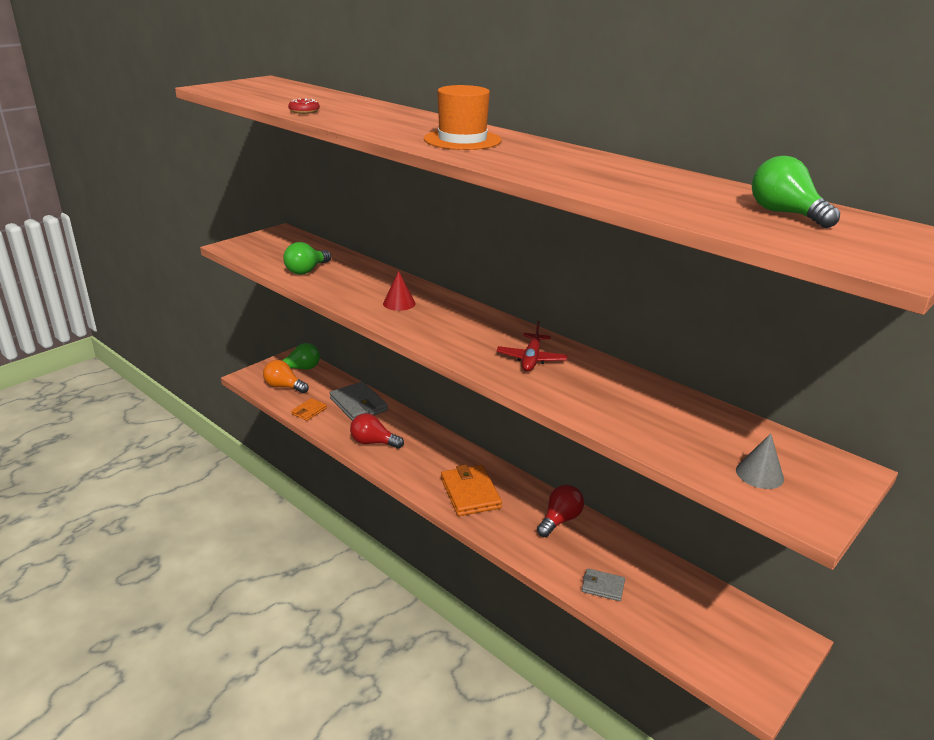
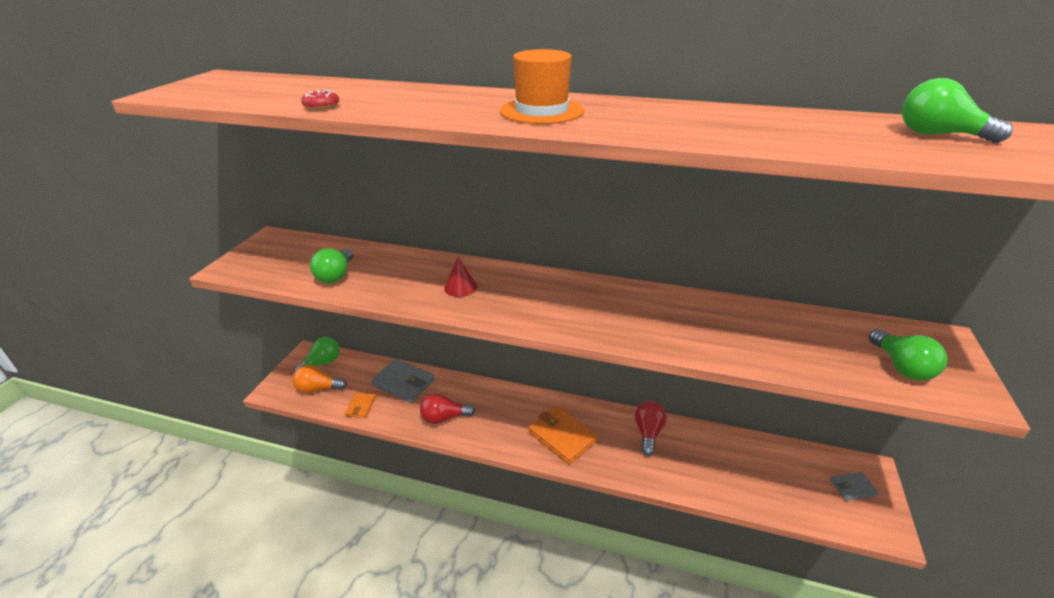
camera: 25 degrees left, 5 degrees up
(531, 359) = (630, 311): red plane -> none
(602, 586) = (723, 483): grey wallet -> grey wallet (852, 487)
(759, 474) = (901, 367): grey cone -> green light bulb

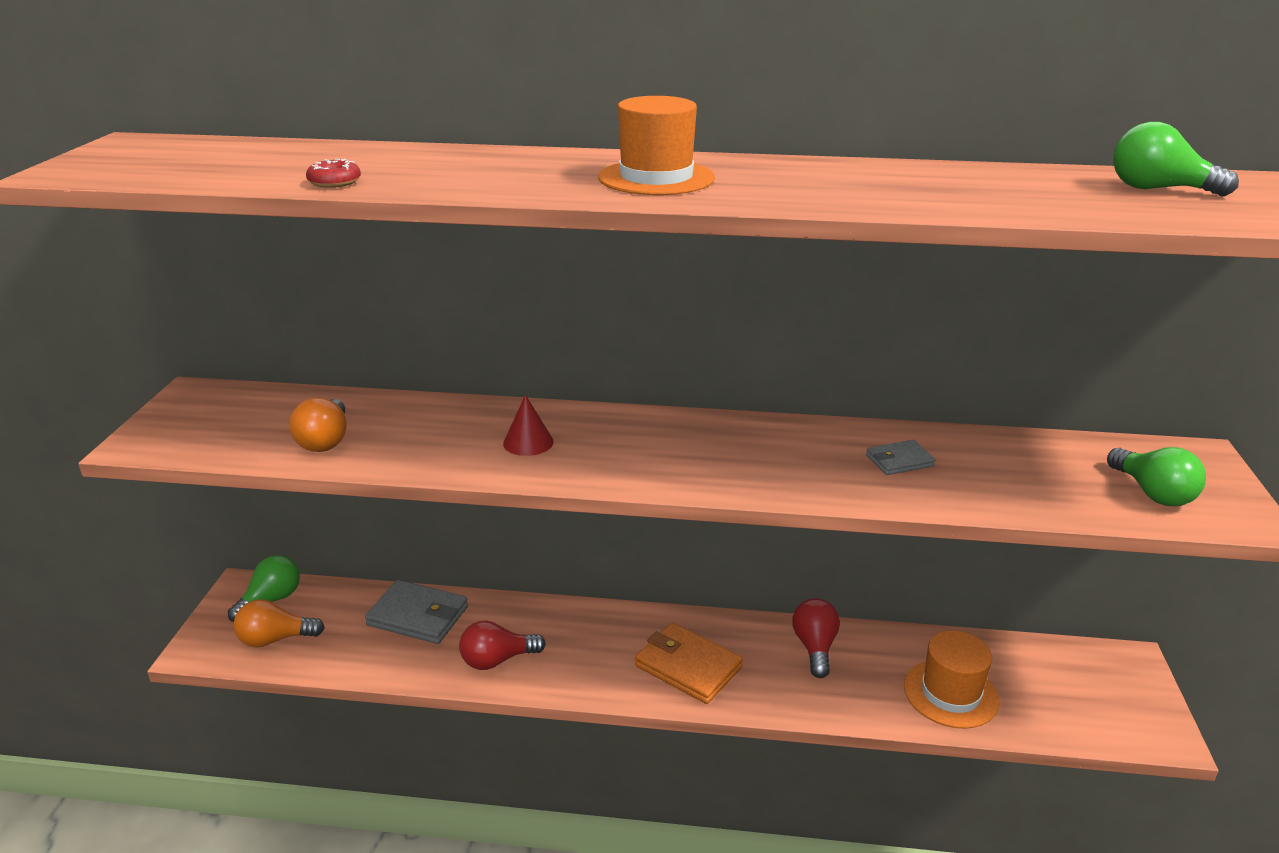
camera: 10 degrees left, 5 degrees down
(336, 275) = (325, 441): green light bulb -> orange light bulb
(361, 406) = (355, 658): orange wallet -> none
(736, 478) = (950, 693): none -> orange hat
(852, 487) = (1110, 687): grey wallet -> grey wallet (899, 461)

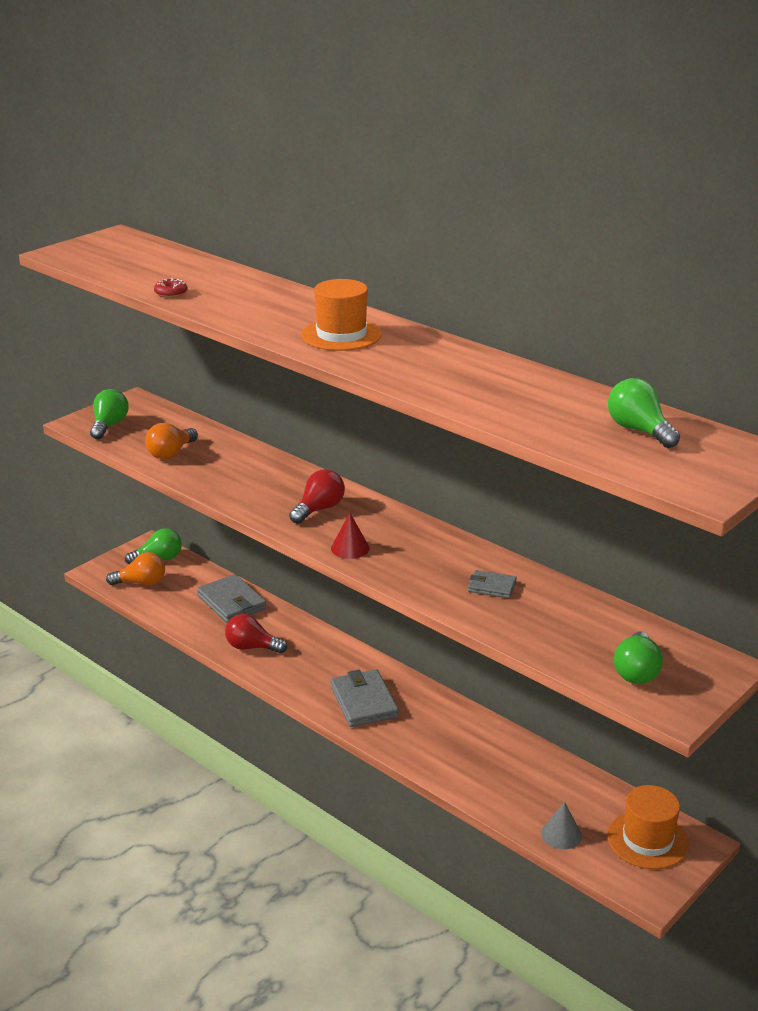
camera: 35 degrees right, 0 degrees up
(191, 434) = (109, 425): none -> green light bulb
(275, 639) = (141, 583): orange light bulb -> orange light bulb turned 150 degrees clockwise
(528, 442) = (278, 493): red cone -> red cone (350, 548)
(688, 667) = (363, 702): orange wallet -> grey wallet
(815, 647) = (463, 728): red light bulb -> red light bulb (319, 509)
(950, 693) = (523, 796): orange hat -> orange hat (647, 840)
(1028, 717) = (561, 834): none -> grey cone

